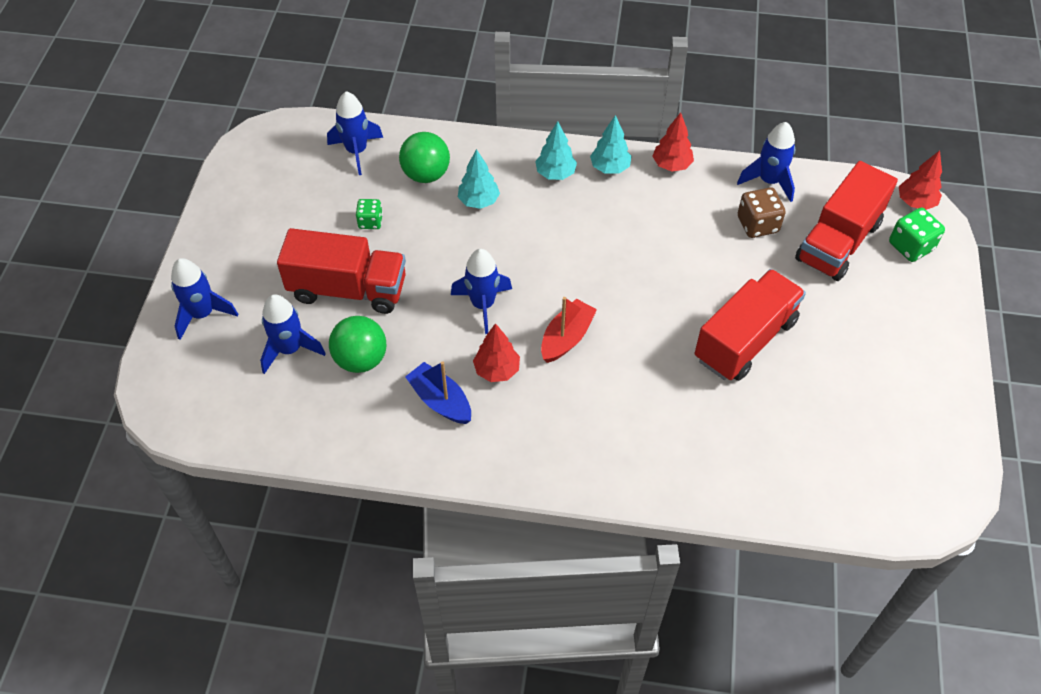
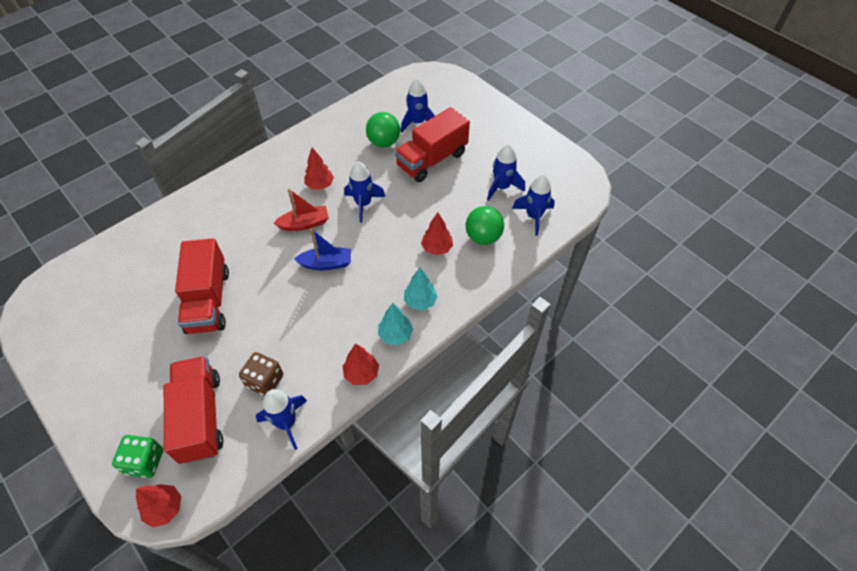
camera: 130 degrees right, 0 degrees up
(202, 314) = (471, 105): blue rocket -> blue rocket (502, 187)
(370, 221) = (470, 192): green dice -> none
(440, 401) = (328, 156): blue boat -> blue boat (326, 264)
(479, 201) = (437, 248): turquoise tree -> red tree
(566, 338) = (304, 224): red boat -> red boat turned 90 degrees counterclockwise

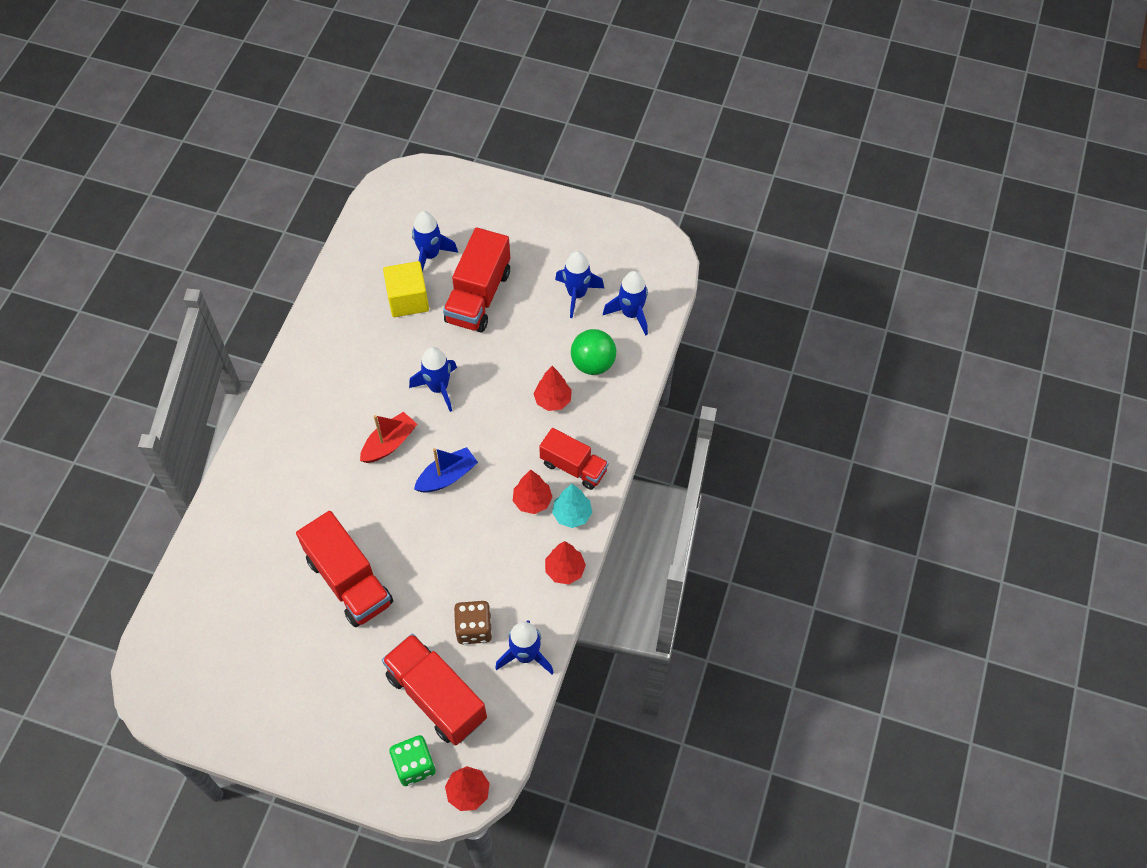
camera: 30 degrees left, 5 degrees up
(320, 185) = (372, 389): red tree -> red tree (532, 501)
(384, 142) = (408, 300): green ball -> yellow cube
(420, 301) = (573, 467): turquoise tree -> red truck

